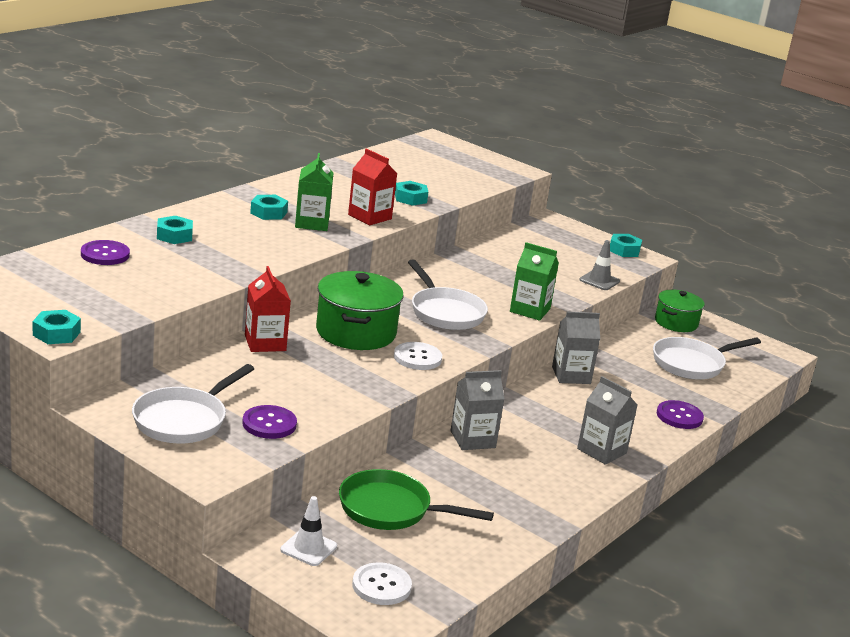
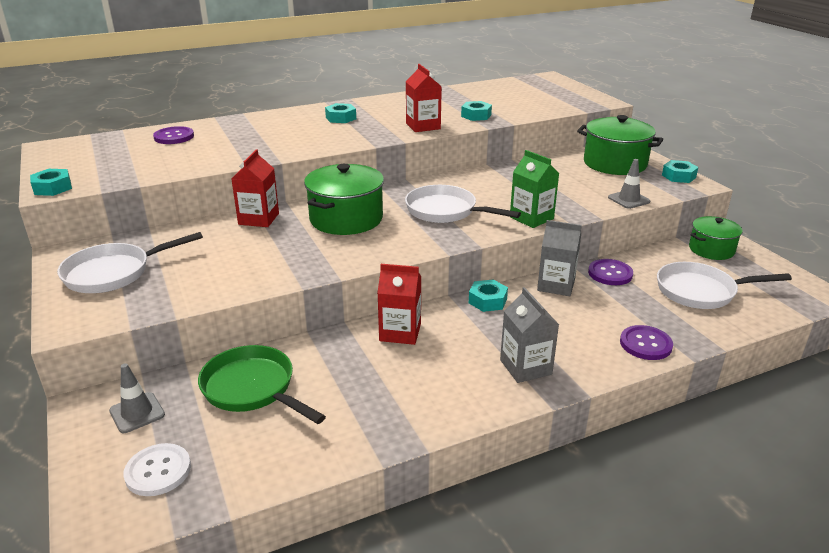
camera: 30 degrees right, 5 degrees up
(174, 236) = (244, 128): turquoise nut -> turquoise nut (487, 301)
(269, 424) = (178, 287): purple button -> purple button (610, 273)
(308, 548) = (137, 413): white traffic cone -> grey traffic cone
(312, 223) = (367, 127): green carton -> none
(417, 358) = (378, 247): white button -> none
(445, 312) = (446, 211): white pan -> white pan turned 120 degrees clockwise
(473, 439) = (400, 332): grey carton -> red carton
(557, 241) = (615, 163): none -> green pot

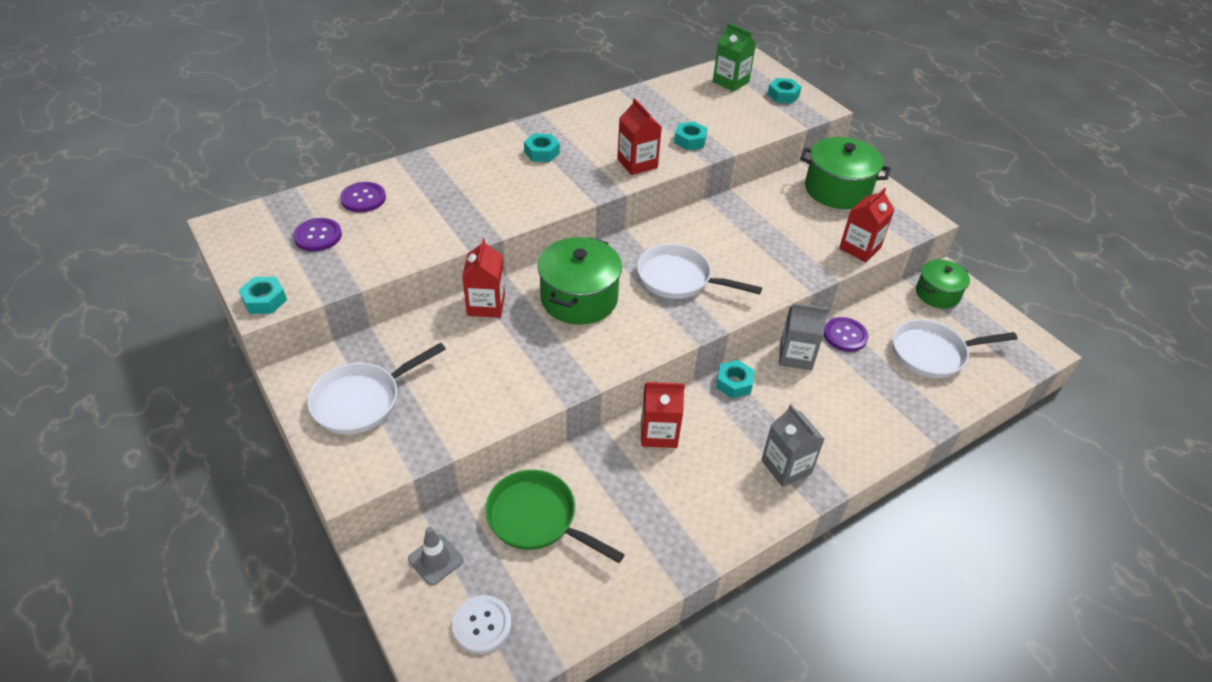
camera: 10 degrees left, 15 degrees up
(531, 218) = (768, 284): green carton -> green carton (730, 82)
(628, 199) = (859, 248): grey traffic cone -> red carton
(645, 344) = (890, 427): purple button -> purple button (318, 236)
(678, 176) = (904, 207): turquoise nut -> turquoise nut (783, 95)

